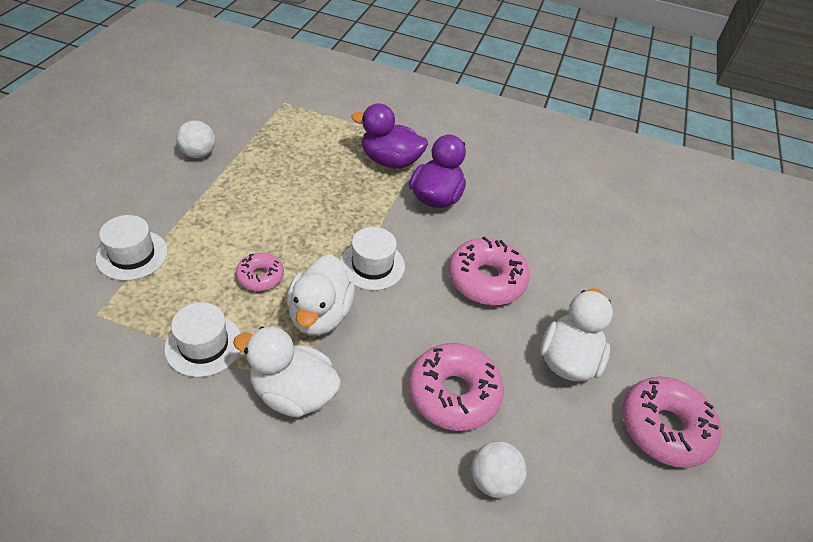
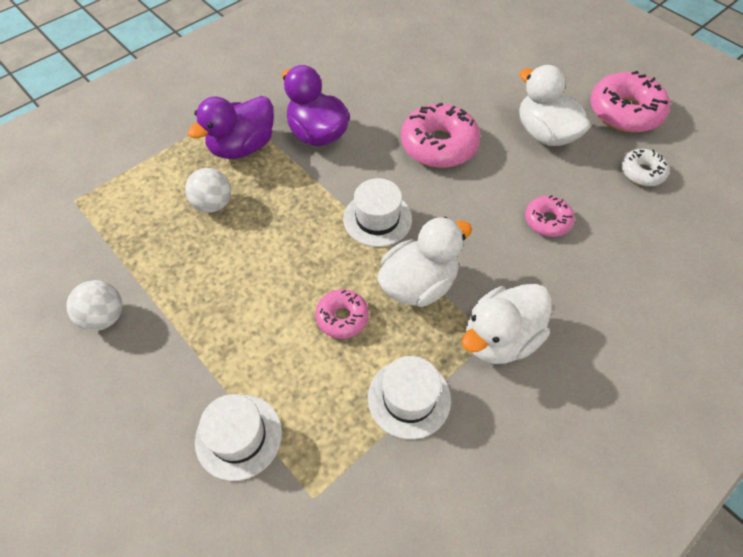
camera: 55 degrees left, 10 degrees up
(320, 315) = (418, 284): white duck -> white duck turned 75 degrees counterclockwise
(453, 393) = (547, 221): pink donut -> pink donut, size x0.56
(493, 480) = (634, 231): white ball -> white ball (213, 204)
(584, 468) = (641, 172): none -> white donut

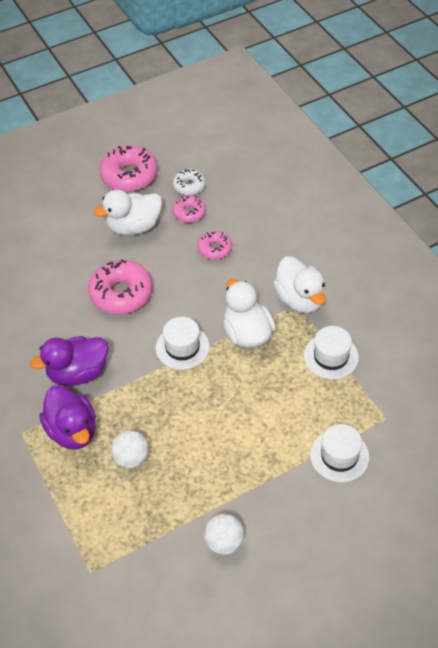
camera: 75 degrees left, 5 degrees down
(342, 317) = (263, 383): pink donut -> pink donut (189, 213)

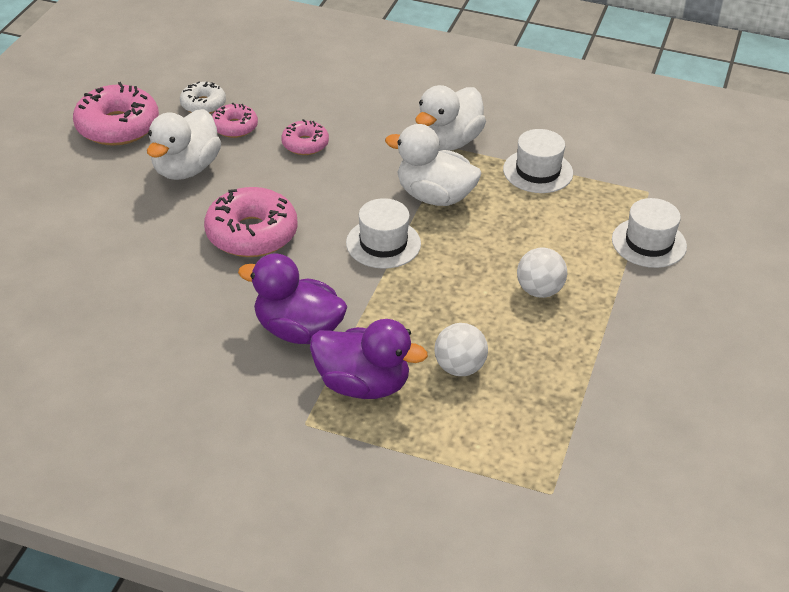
camera: 45 degrees left, 10 degrees down
(78, 373) = (298, 330): purple duck -> purple duck turned 90 degrees clockwise
(224, 542) = (643, 376): white ball -> white ball (539, 290)
(300, 299) = (448, 142): white duck -> white duck turned 105 degrees clockwise

